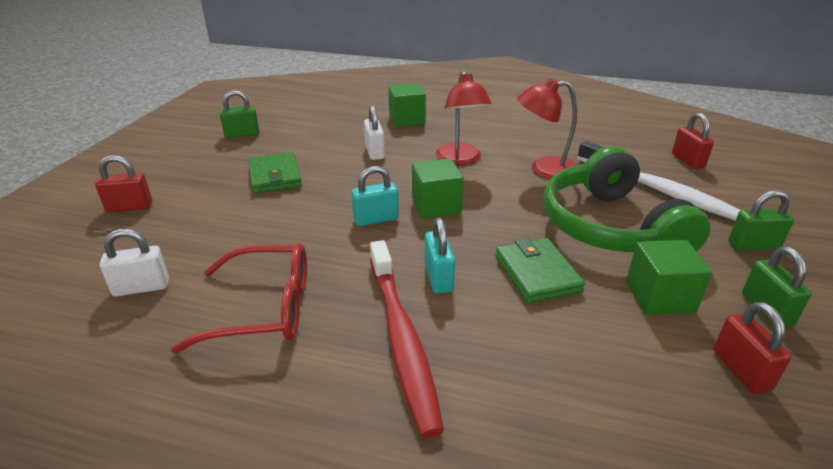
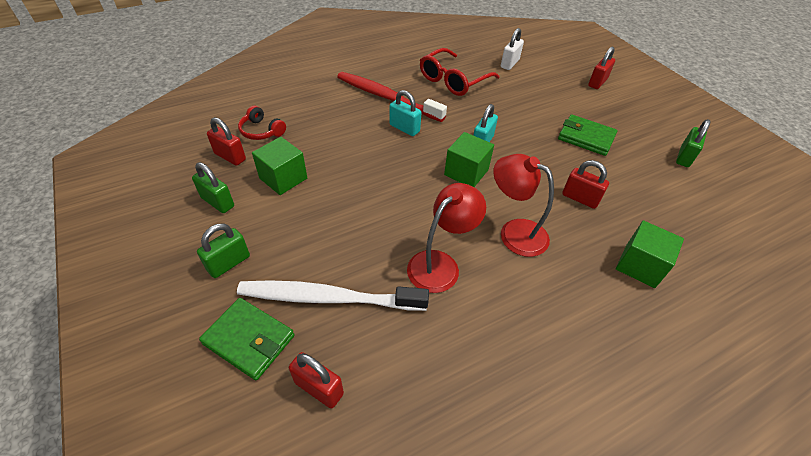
camera: 135 degrees right, 15 degrees up
(374, 152) = (580, 198): white padlock -> red padlock
(537, 274) = (359, 157): green wallet -> green wallet (249, 339)
(611, 227) = (341, 221): green headphones -> none
(669, 392) = (261, 131): none -> red headphones

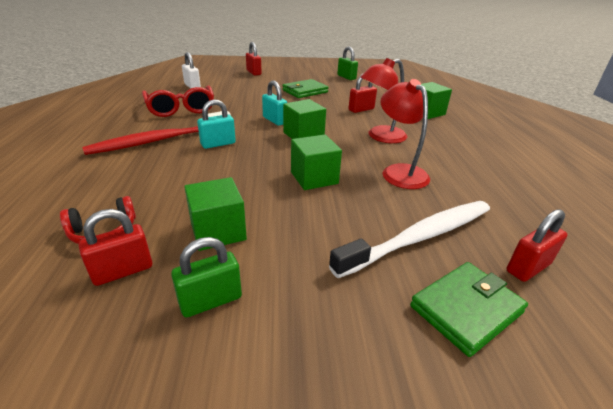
camera: 65 degrees left, 15 degrees down
(229, 263) = (338, 308): green padlock -> none
(329, 298) = (419, 237): white toothbrush -> white toothbrush turned 150 degrees counterclockwise
(386, 204) = (314, 178): none -> green cube

